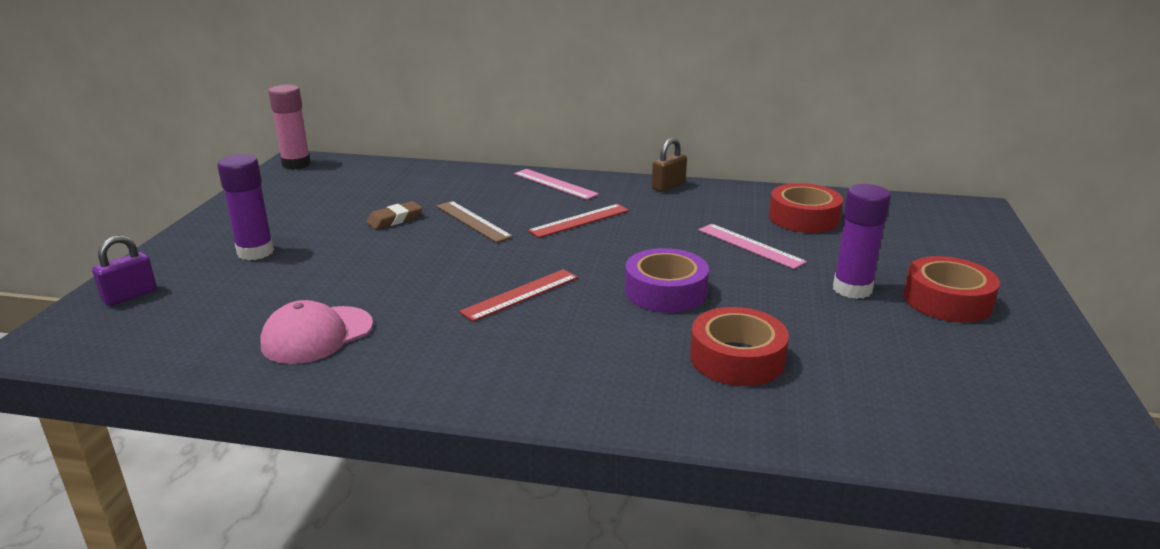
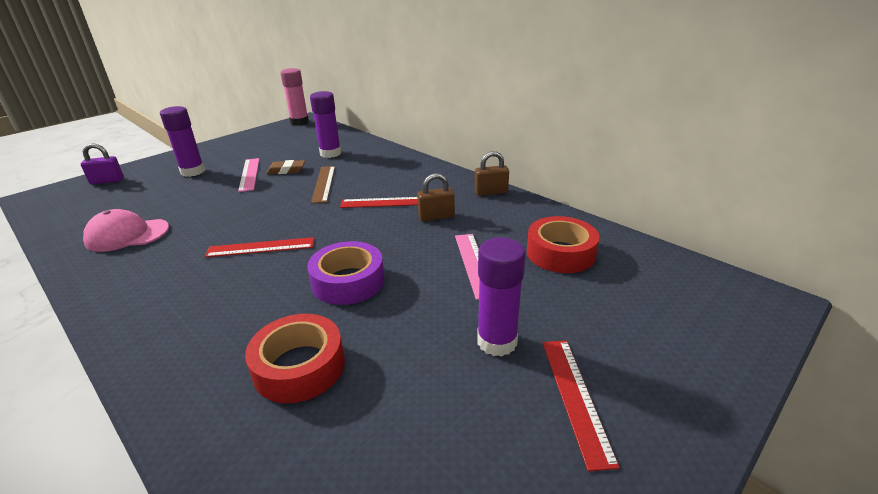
camera: 35 degrees right, 5 degrees up
(417, 190) = (330, 153): none -> purple glue stick
(555, 184) = (415, 170): pink ruler -> pink ruler (249, 174)
(653, 219) = (436, 217): none -> brown padlock
(947, 300) = (575, 397): red tape -> red ruler

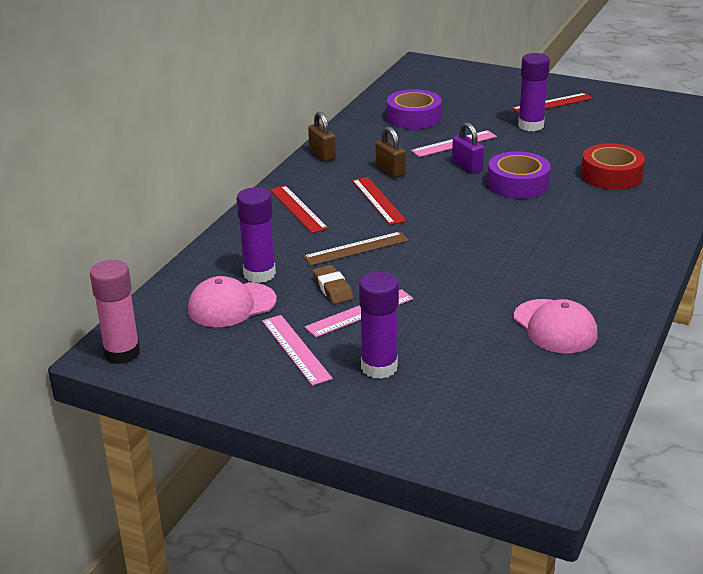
camera: 110 degrees left, 0 degrees up
(107, 181) = (456, 437): purple padlock -> purple padlock (467, 166)
(243, 155) = (296, 349): none -> pink ruler
(261, 247) = (508, 237): red ruler -> red ruler (298, 209)
(307, 144) = (231, 305): none -> pink cap
(560, 253) = (413, 117): red tape -> purple tape

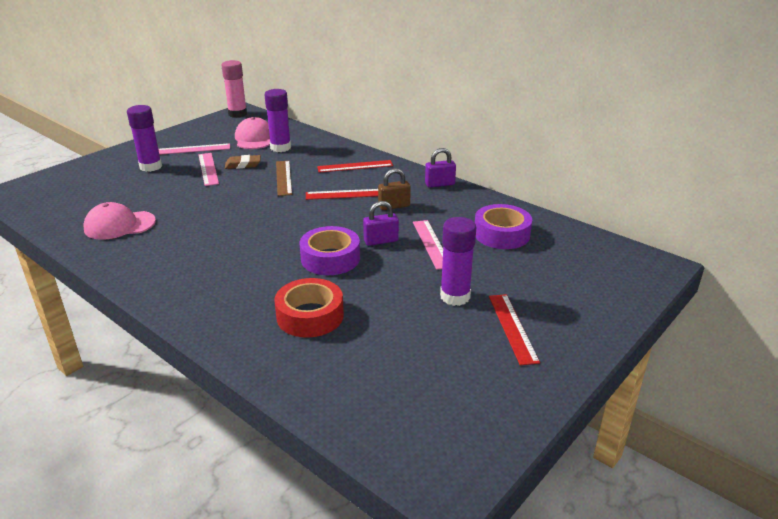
camera: 105 degrees right, 0 degrees up
(322, 155) = (439, 184): brown padlock -> purple padlock

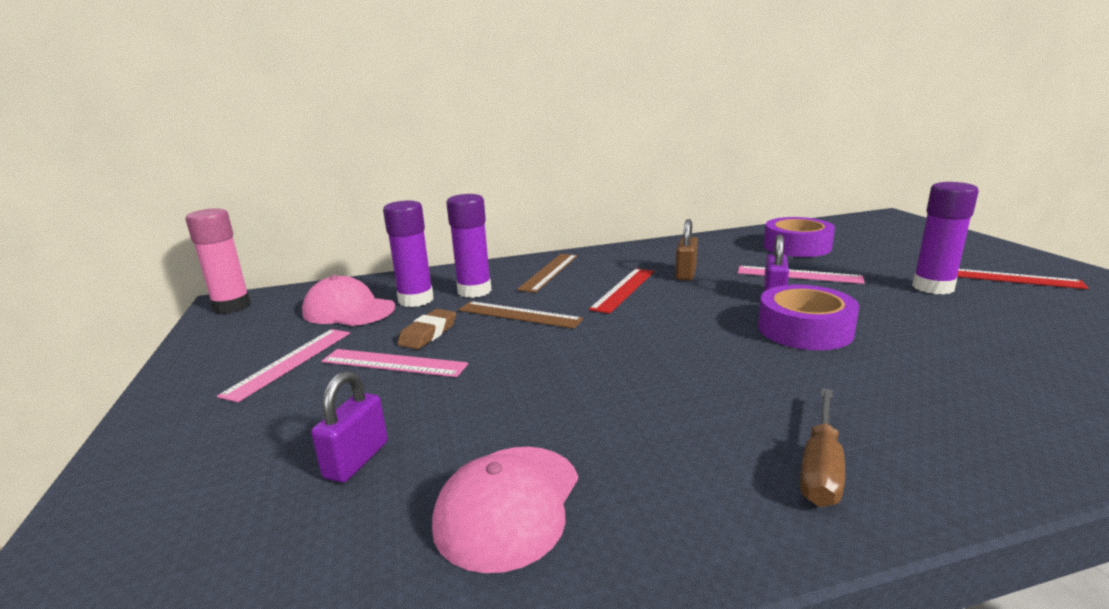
camera: 55 degrees left, 10 degrees down
(150, 167) = (282, 418): purple glue stick -> purple glue stick (474, 291)
(179, 281) = (821, 467): none -> brown screwdriver
(310, 316) = (974, 371): red tape -> none
(355, 166) = (549, 272): red ruler -> brown ruler
(439, 184) = (653, 247): purple padlock -> purple padlock (356, 460)

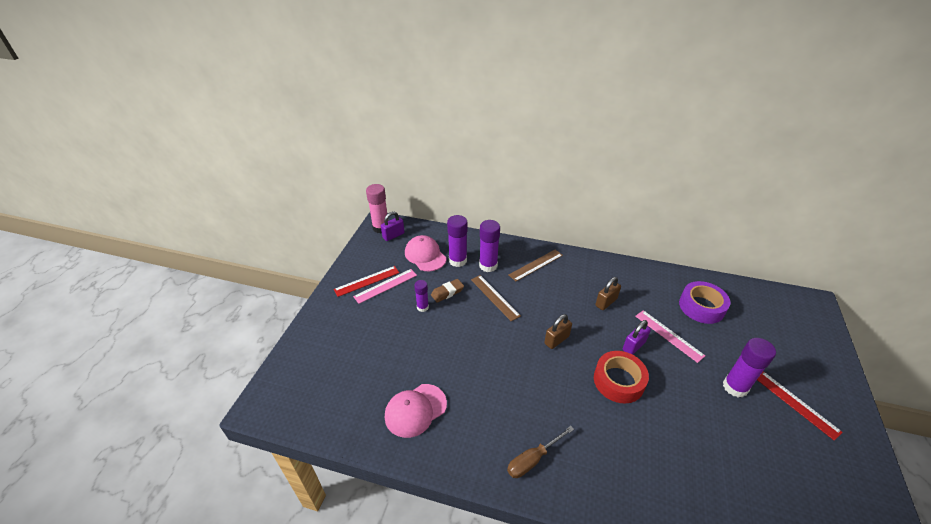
camera: 30 degrees right, 20 degrees up
(356, 460) = (382, 360): purple padlock -> purple padlock (393, 235)
(394, 363) = (422, 307): pink ruler -> purple glue stick
(623, 289) = (560, 301): red ruler -> red ruler (367, 281)
(666, 323) = (556, 340): none -> brown padlock
(804, 329) = (618, 381): purple tape -> red tape

